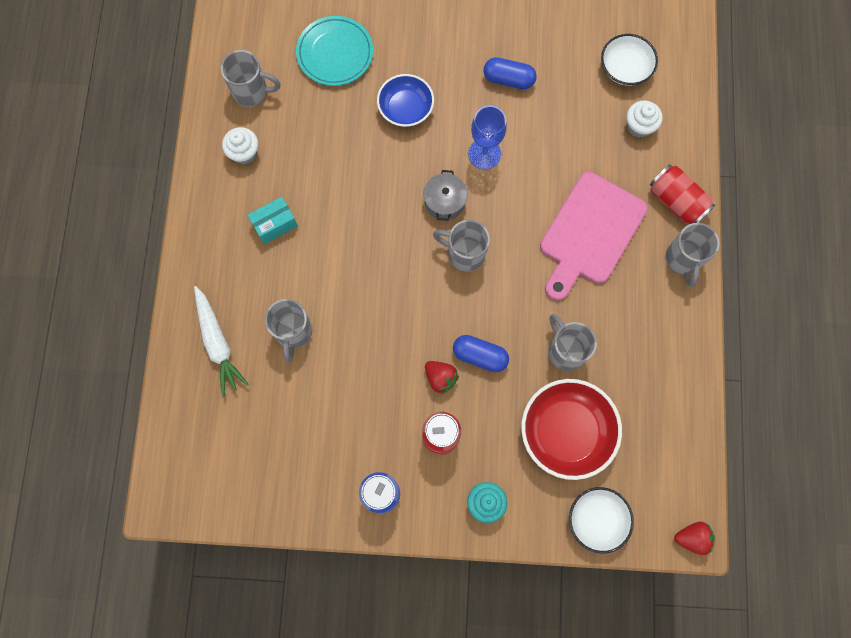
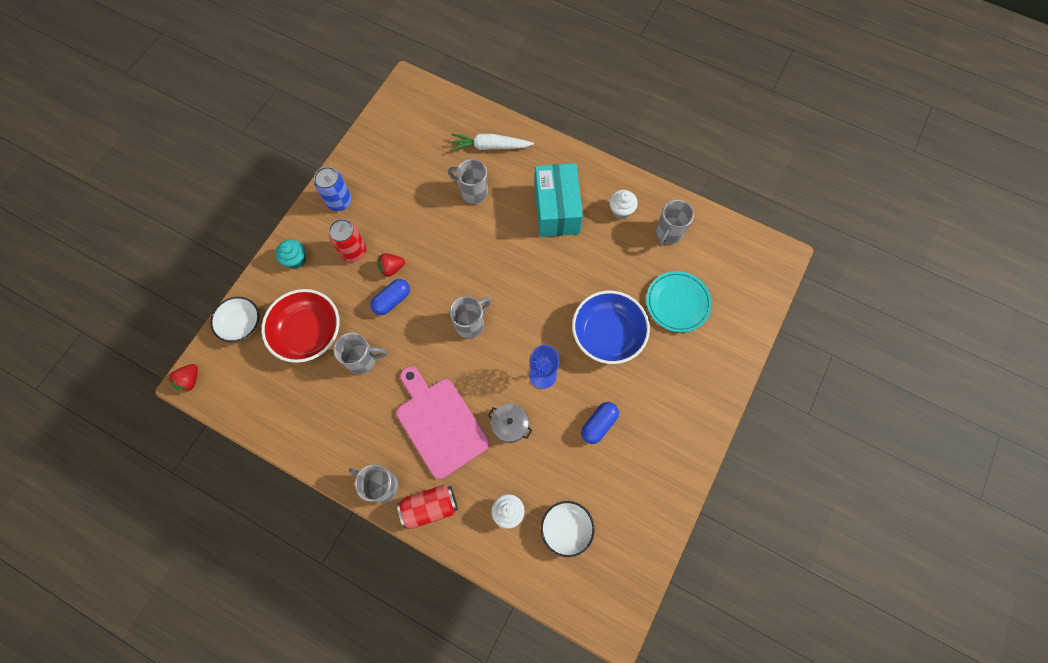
camera: 115 degrees right, 5 degrees down
(275, 224) = (556, 209): turquoise box -> turquoise box, size x1.99
(405, 108) = (607, 334): blue bowl -> blue bowl, size x1.58
(445, 201) = (518, 328): grey pot -> grey pot (510, 425)

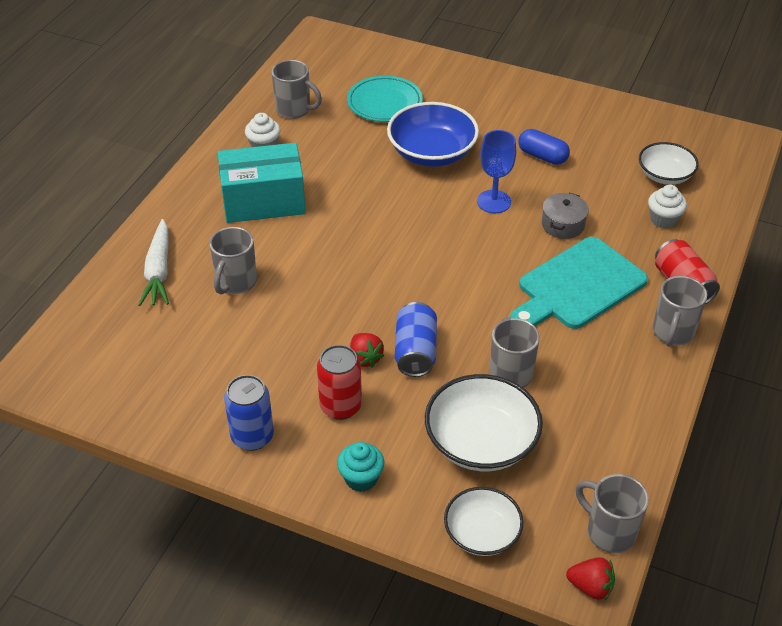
camera: 95 degrees left, 25 degrees down
(308, 332) = (481, 442): red bowl -> white bowl
(392, 300) = (415, 352): blue capsule -> blue can
(439, 423) = (578, 286): pink cutting board -> turquoise cutting board
(471, 324) = (438, 269): grey mug -> grey mug (609, 532)

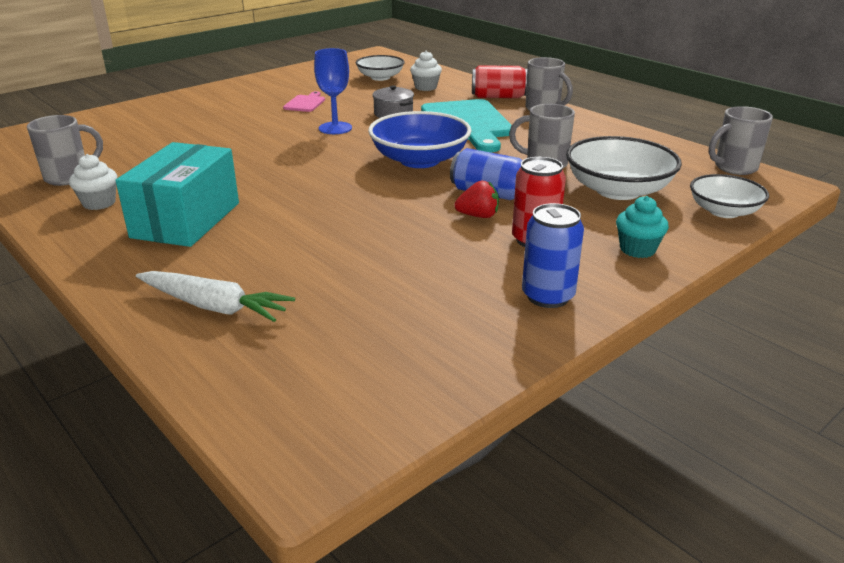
camera: 65 degrees left, 15 degrees down
(235, 283) = (297, 260): grey mug -> none
(384, 103) = (136, 139): turquoise plate -> none
(432, 153) = (238, 136): blue bowl -> blue bowl (419, 160)
(542, 156) = (305, 103): blue capsule -> pink cutting board
(590, 587) = (789, 185): red strawberry -> none

